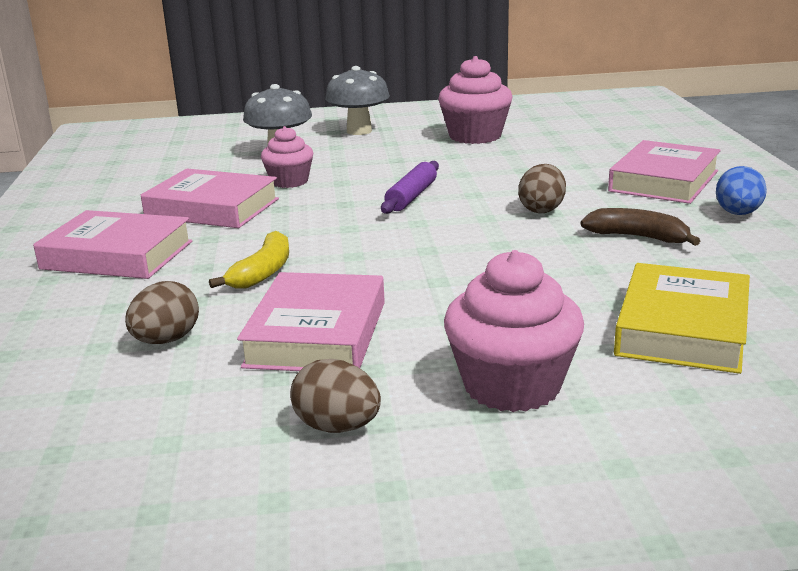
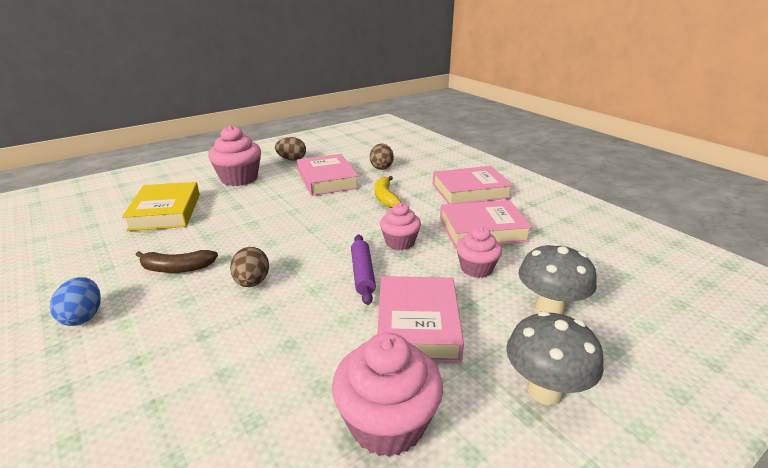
camera: 150 degrees right, 5 degrees up
(332, 214) = (400, 242): none -> pink cupcake
(664, 181) = (134, 359): pink book -> pink book (417, 324)

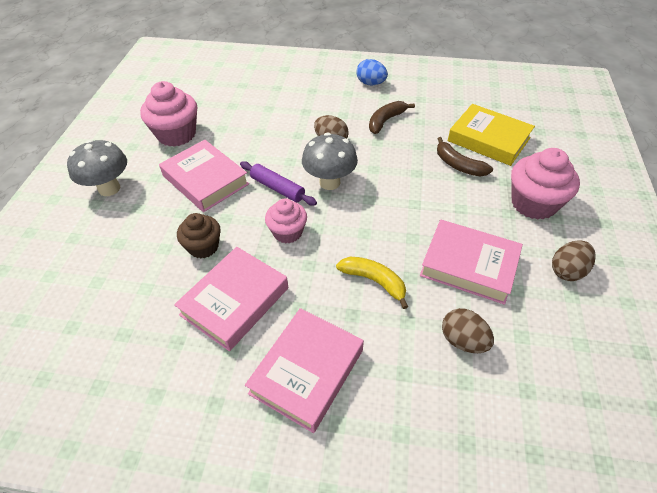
camera: 135 degrees right, 20 degrees up
(220, 211) = (458, 165): none -> brown banana
(476, 268) = (203, 247): pink cupcake -> brown cupcake
(549, 309) = (127, 244): grey mushroom -> grey mushroom (329, 182)

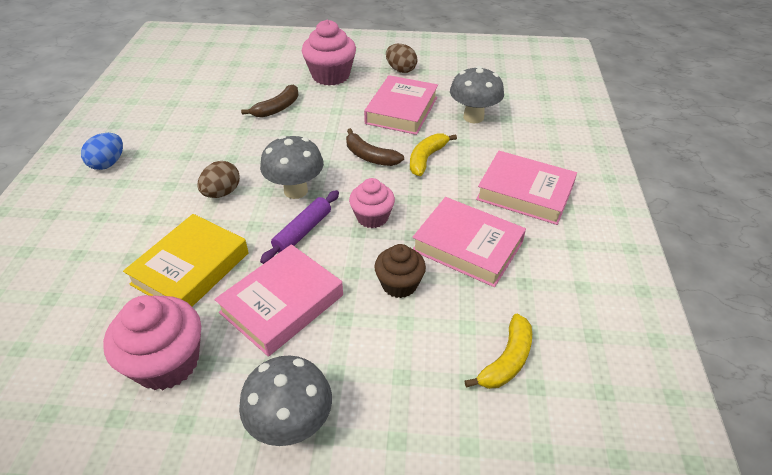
camera: 95 degrees left, 5 degrees down
(102, 311) = (506, 360): none -> yellow banana
(386, 121) = (193, 152): brown banana -> brown banana (370, 156)
(463, 341) = (473, 117): brown egg -> grey mushroom
(488, 139) = (241, 89): yellow book -> yellow book (190, 268)

